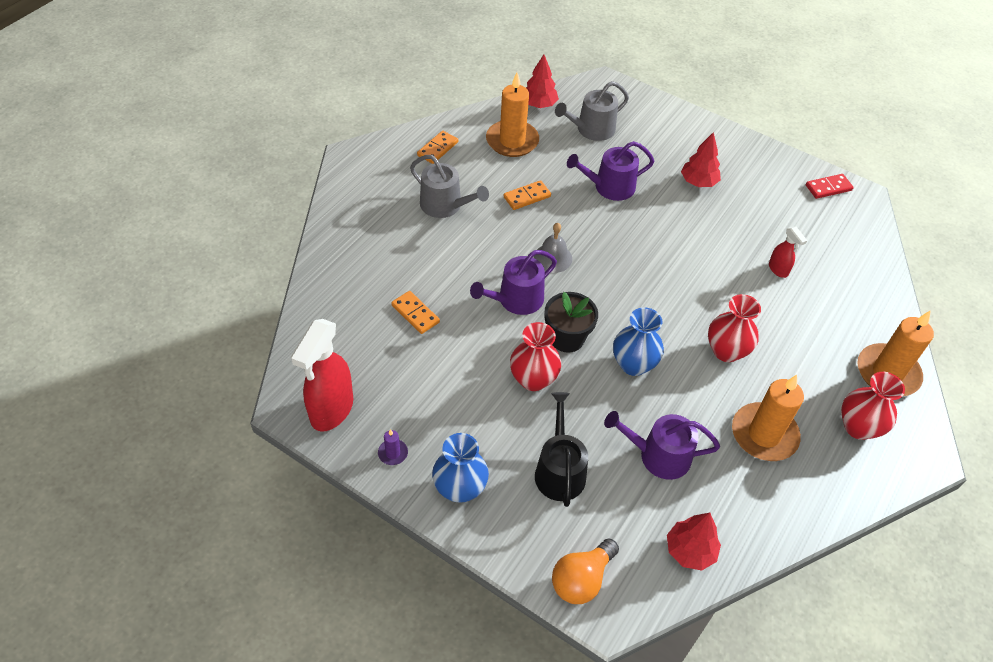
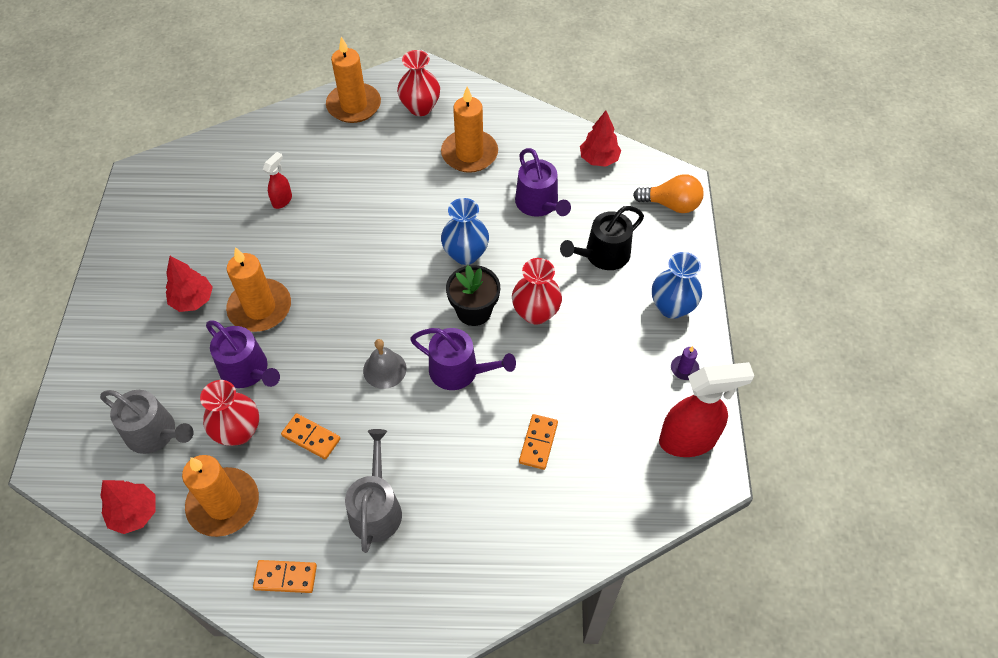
camera: 120 degrees left, 5 degrees up
(664, 214) = (260, 308): none -> orange candle
(726, 351) = (404, 202): red vase -> red vase (238, 431)
(828, 188) = (141, 200): red domino -> none

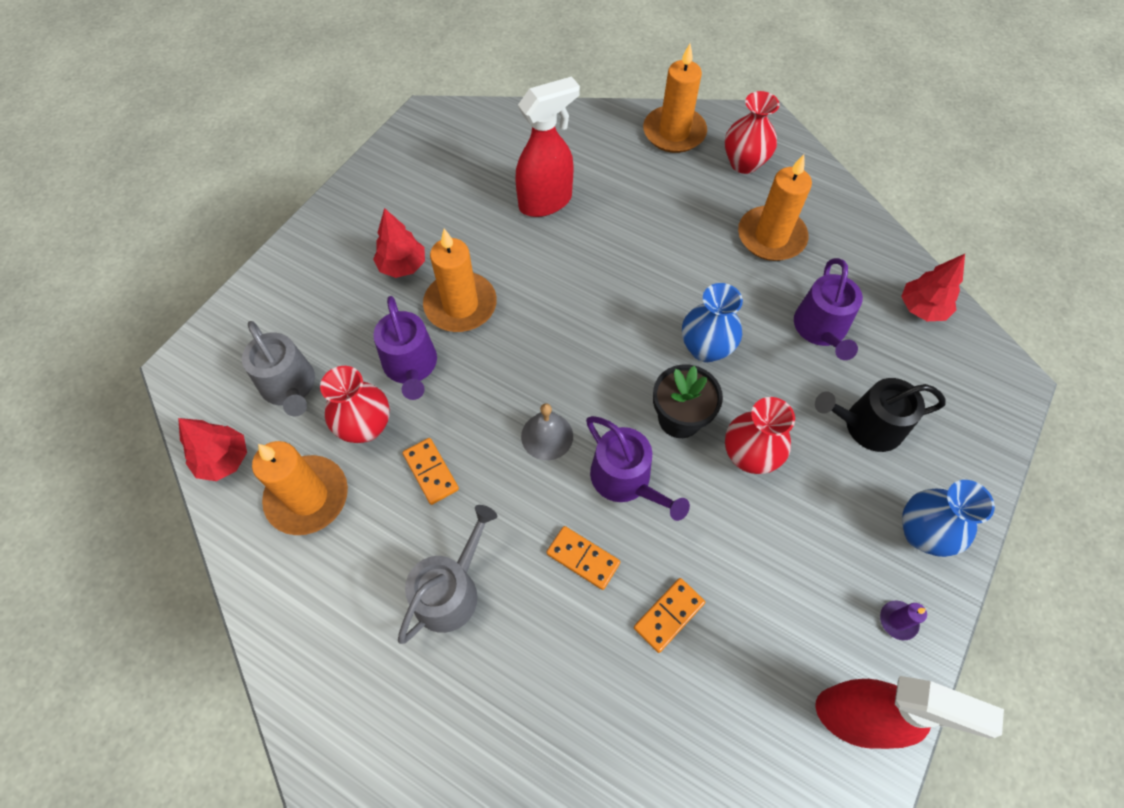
camera: 30 degrees right, 5 degrees up
(282, 200) = (546, 202): red spray bottle -> red spray bottle, size x2.02
(285, 577) = (319, 614): orange domino -> orange domino (583, 558)
(671, 204) = (986, 404): orange light bulb -> none

